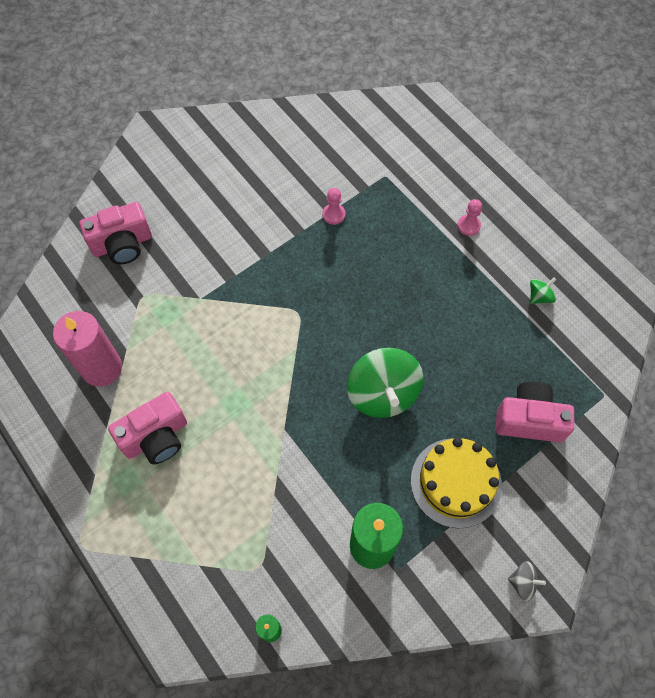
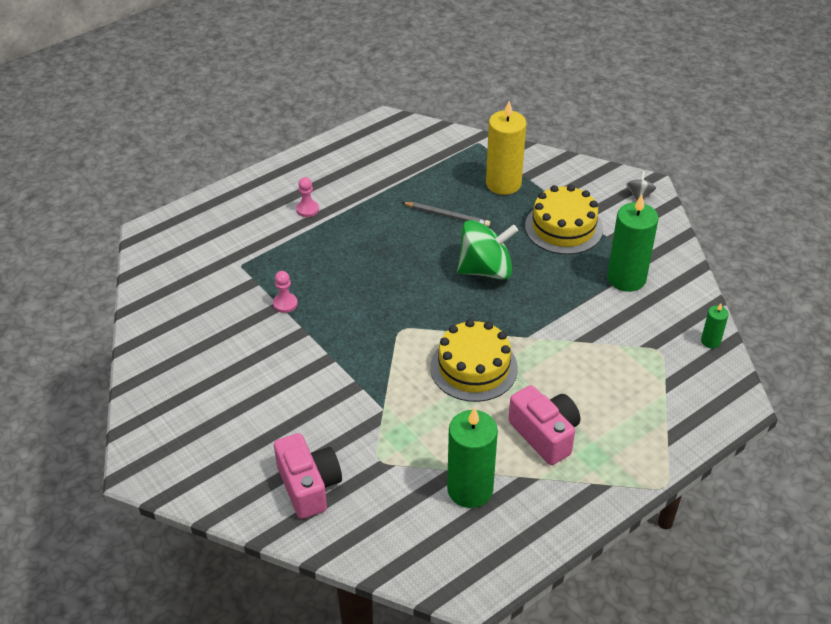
camera: 90 degrees left, 20 degrees down
(102, 368) = (470, 489): pink candle -> green candle
(245, 376) = (474, 367): none -> yellow cake
(468, 357) = (447, 216): none -> grey pencil
(529, 420) = (503, 183): pink camera -> yellow candle
(539, 296) = (386, 170): green spinning top -> none

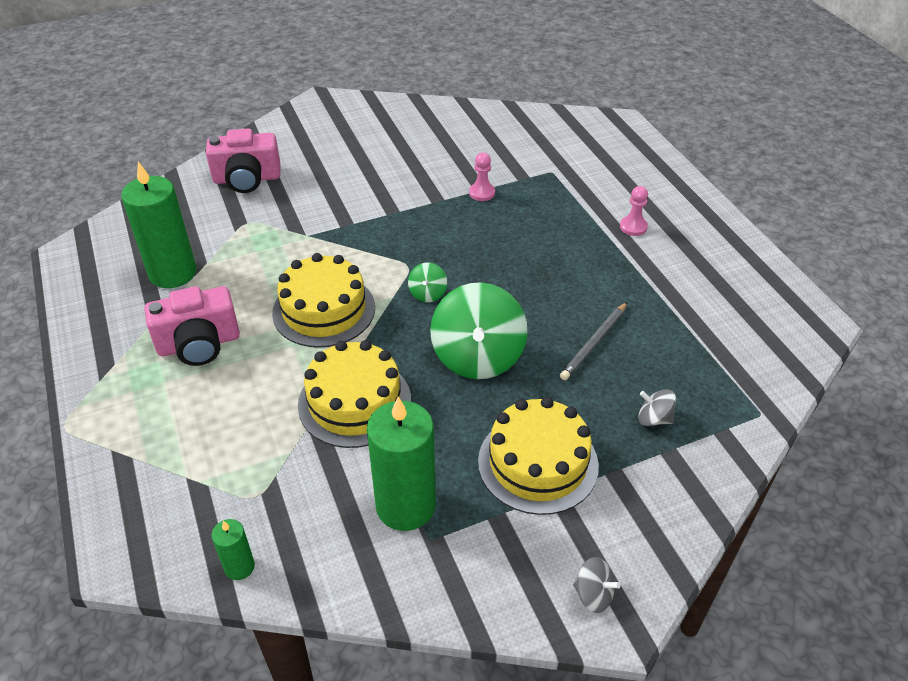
camera: 105 degrees right, 0 degrees up
(430, 310) = (428, 293): none -> green spinning top
(503, 183) = (654, 419): yellow candle -> grey spinning top
(558, 323) = (354, 402): none -> yellow cake

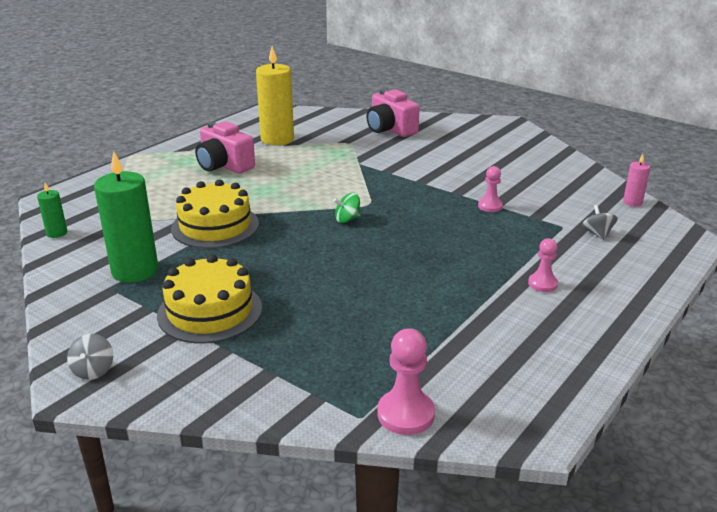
camera: 60 degrees right, 15 degrees down
(173, 273) = (277, 139): green candle -> yellow candle
(324, 310) = (292, 190): yellow cake -> none
(478, 357) = (300, 257): green spinning top -> none
(542, 117) = (632, 202): none -> pink candle
(594, 343) = (366, 302): grey pencil -> none
(654, 419) = (301, 355): grey spinning top -> grey spinning top (597, 234)
(769, 385) = (406, 414): none -> pink pawn

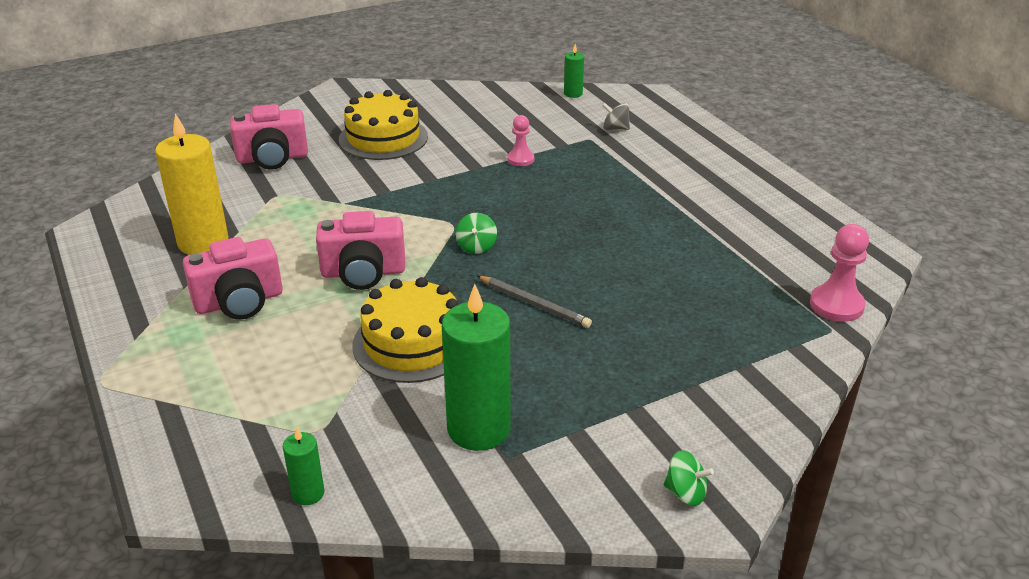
camera: 65 degrees left, 5 degrees up
(93, 370) = (685, 493): grey spinning top -> green spinning top
(210, 311) = (611, 384): yellow cake -> yellow cake (383, 138)
(282, 191) = (363, 272): none -> pink camera
(291, 258) = (534, 304): none -> grey pencil
(542, 284) = (679, 181): pink pawn -> none
(632, 202) = (573, 94): pink candle -> green candle

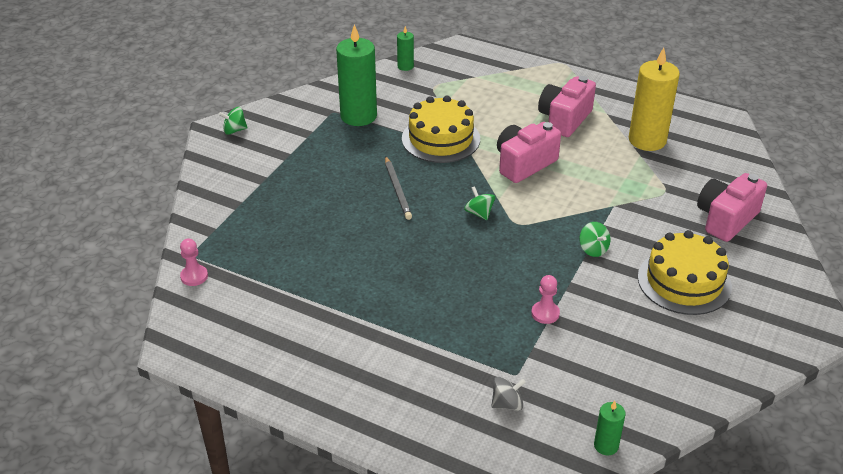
camera: 145 degrees right, 5 degrees up
(417, 181) = (593, 249): none -> green spinning top
(534, 304) = (397, 190): grey pencil -> grey pencil turned 105 degrees counterclockwise
(836, 305) = (194, 276): pink pawn -> pink pawn, size x0.64

